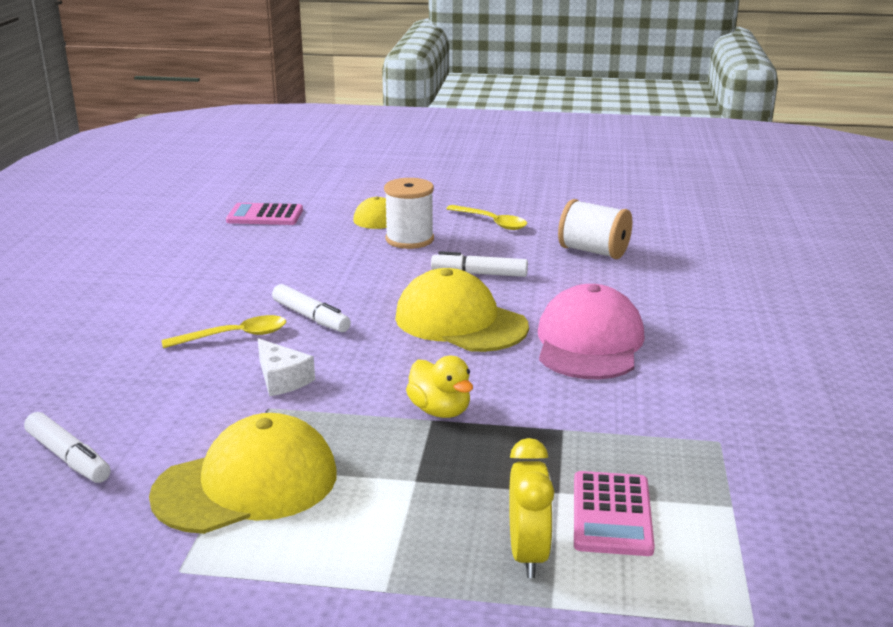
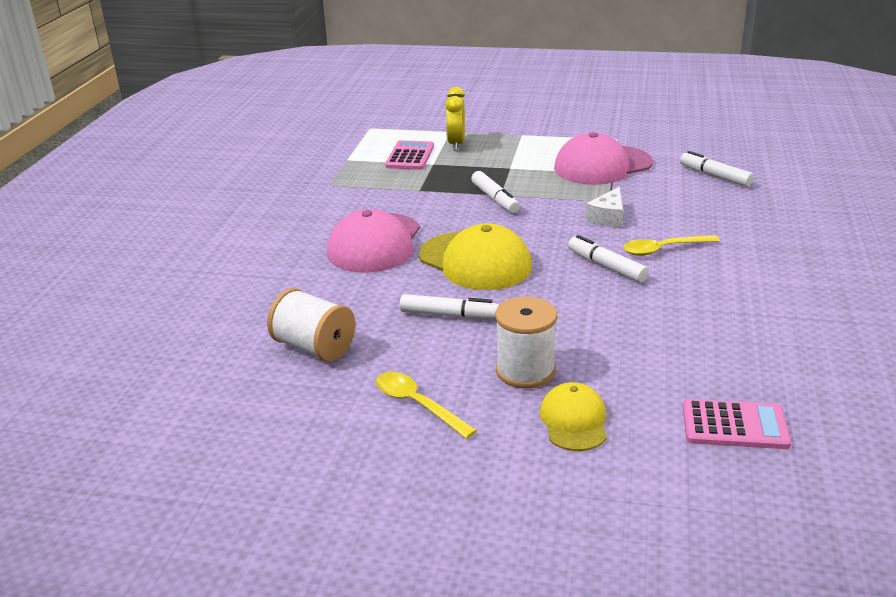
camera: 175 degrees left, 5 degrees up
(247, 484) = (602, 166): yellow cap -> pink cap
(282, 379) = (608, 217): white cheese -> white cheese turned 120 degrees counterclockwise
(440, 411) = (495, 199): yellow duck -> white marker

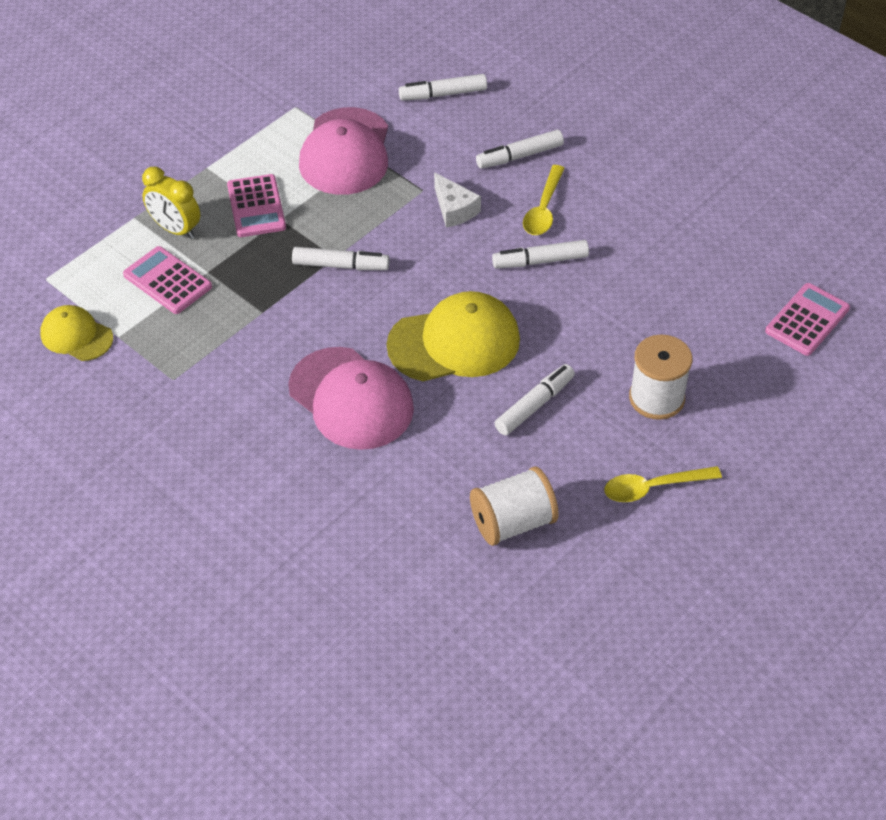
camera: 60 degrees left, 20 degrees up
(510, 158) = (256, 206): none -> pink calculator
(574, 421) = (741, 403): yellow cap -> yellow cap (76, 336)
(703, 222) = (519, 156): none -> white marker

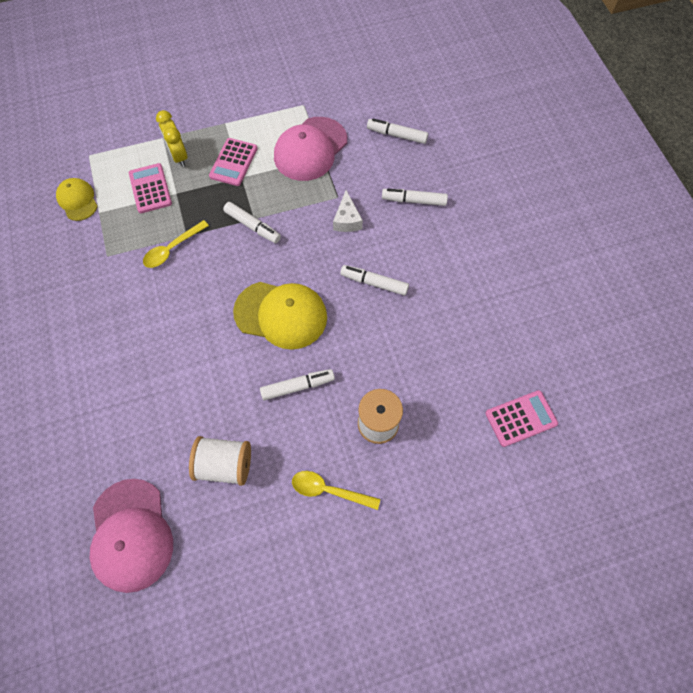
camera: 30 degrees right, 15 degrees up
(351, 399) = (193, 322): pink cap -> pink cap (131, 535)
(543, 209) = (402, 246): yellow spoon -> yellow spoon (172, 249)

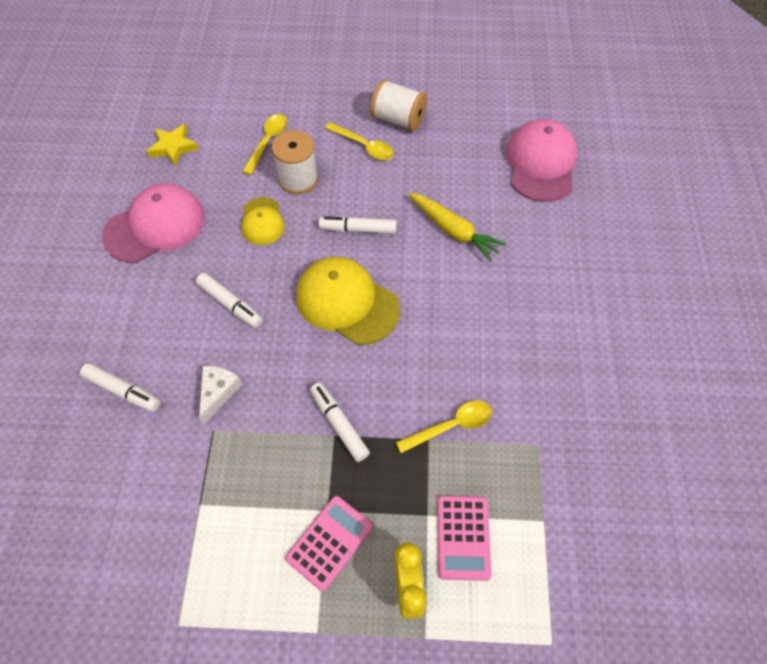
camera: 160 degrees left, 5 degrees down
(77, 200) = (573, 553): yellow cap -> yellow cap (262, 221)
(207, 415) = (454, 231): none -> yellow carrot
(224, 465) = (448, 188): white spool -> white spool (398, 119)
(310, 149) = (210, 525): pink cap -> pink cap (155, 226)
(397, 135) = (77, 505): white marker -> none
(431, 460) = (268, 142): none -> yellow spoon
(521, 418) = (173, 147): pink calculator -> yellow star

